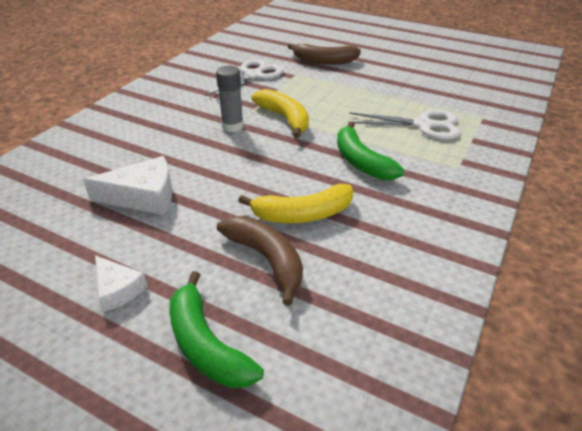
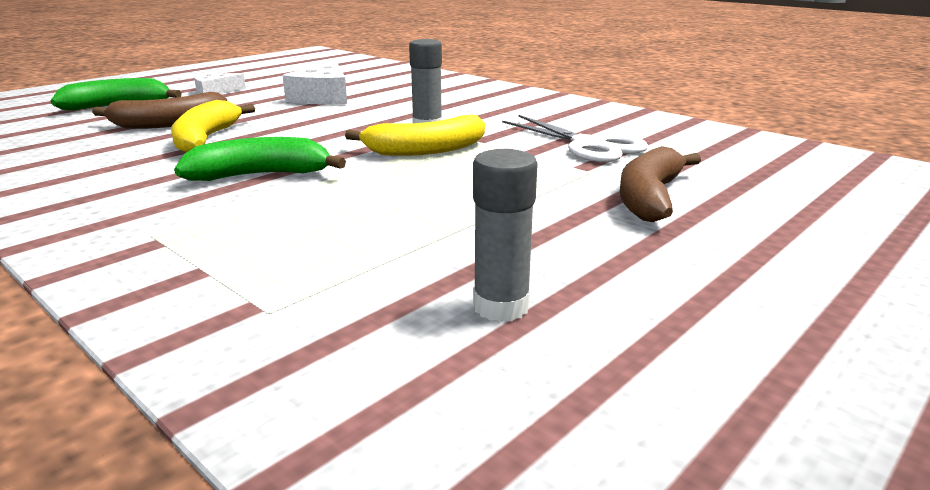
camera: 105 degrees right, 15 degrees down
(423, 125) = (306, 236): white scissors -> none
(439, 80) = (501, 306): none -> grey glue stick

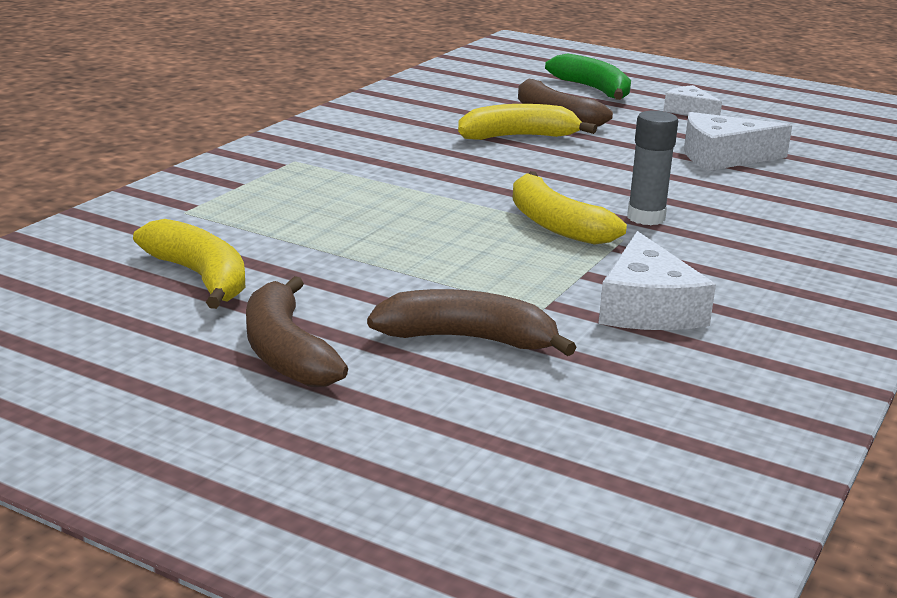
camera: 75 degrees right, 0 degrees up
(261, 175) = (433, 171): green banana -> none
(501, 306) = (200, 277): grey glue stick -> yellow banana
(588, 145) = (647, 307): white scissors -> white cheese
(693, 269) = (285, 352): none -> brown banana

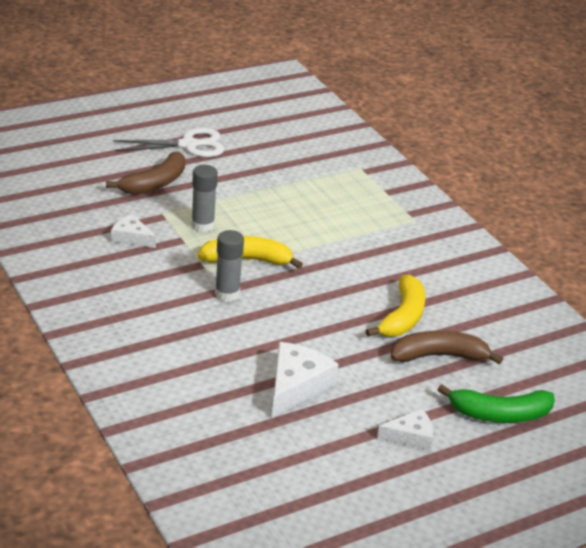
camera: 120 degrees right, 10 degrees up
(200, 277) = (276, 149): yellow banana -> none
(285, 352) = (188, 145): brown banana -> white scissors
(525, 270) = (202, 225): none -> grey glue stick
(647, 307) = (131, 238): white cheese -> white cheese, size x0.61

